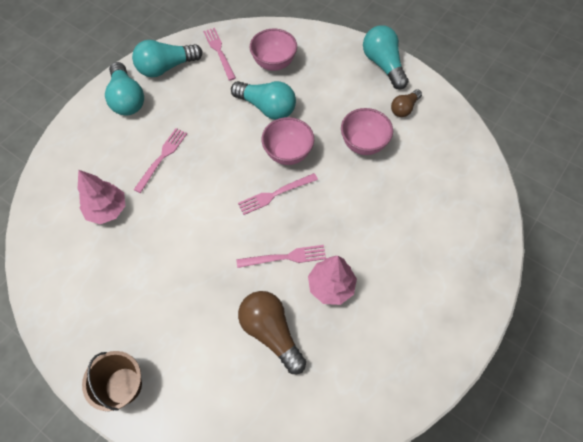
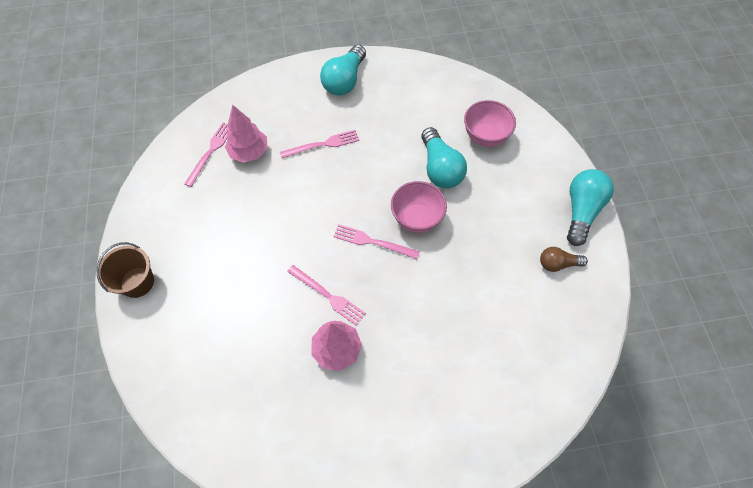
camera: 45 degrees right, 0 degrees up
(166, 67) = (397, 77): turquoise light bulb -> none
(219, 52) = (451, 94): pink fork -> pink fork (211, 152)
(271, 332) = (260, 340): brown light bulb -> none
(363, 144) = (486, 263): pink bowl -> none

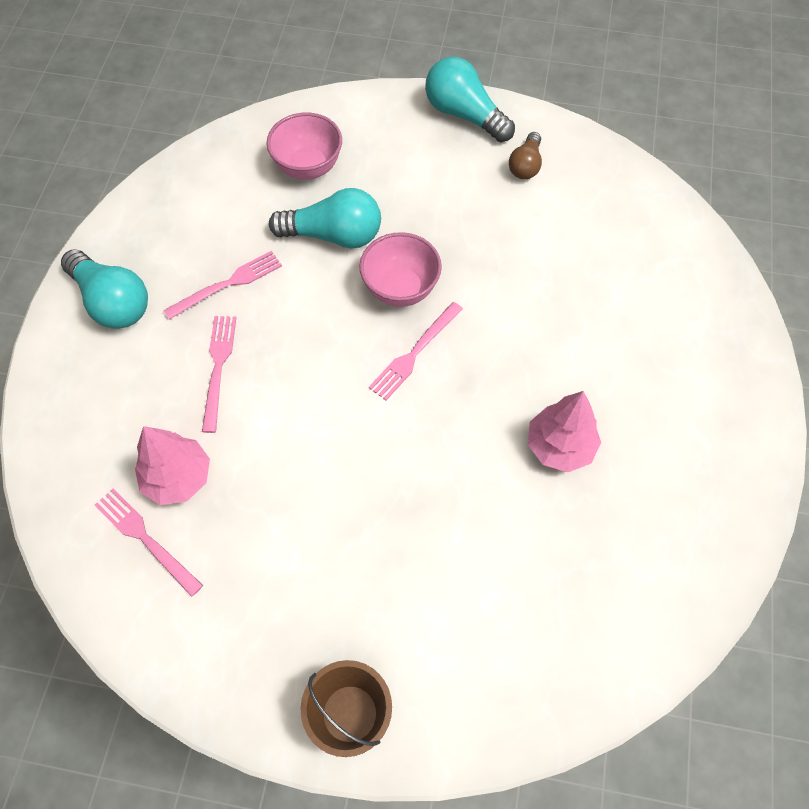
camera: 70 degrees left, 0 degrees up
(328, 296) = (477, 434): pink fork -> pink fork (228, 284)

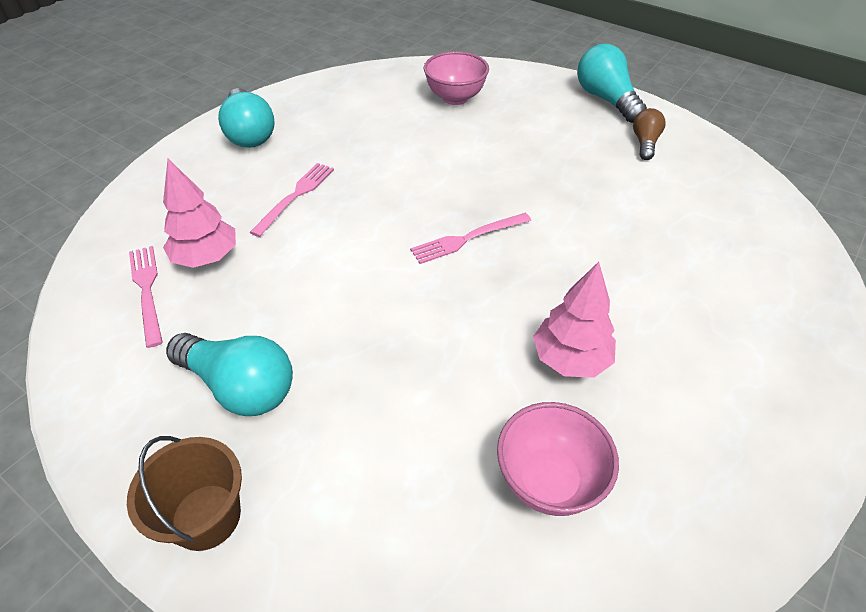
camera: 25 degrees right, 15 degrees down
(228, 284) = (342, 148): pink fork -> none
(334, 235) = (448, 142): turquoise light bulb -> turquoise light bulb (240, 386)
(400, 289) = (482, 191): pink bowl -> pink bowl (548, 481)
(525, 165) = (645, 143): brown light bulb -> brown light bulb turned 150 degrees clockwise

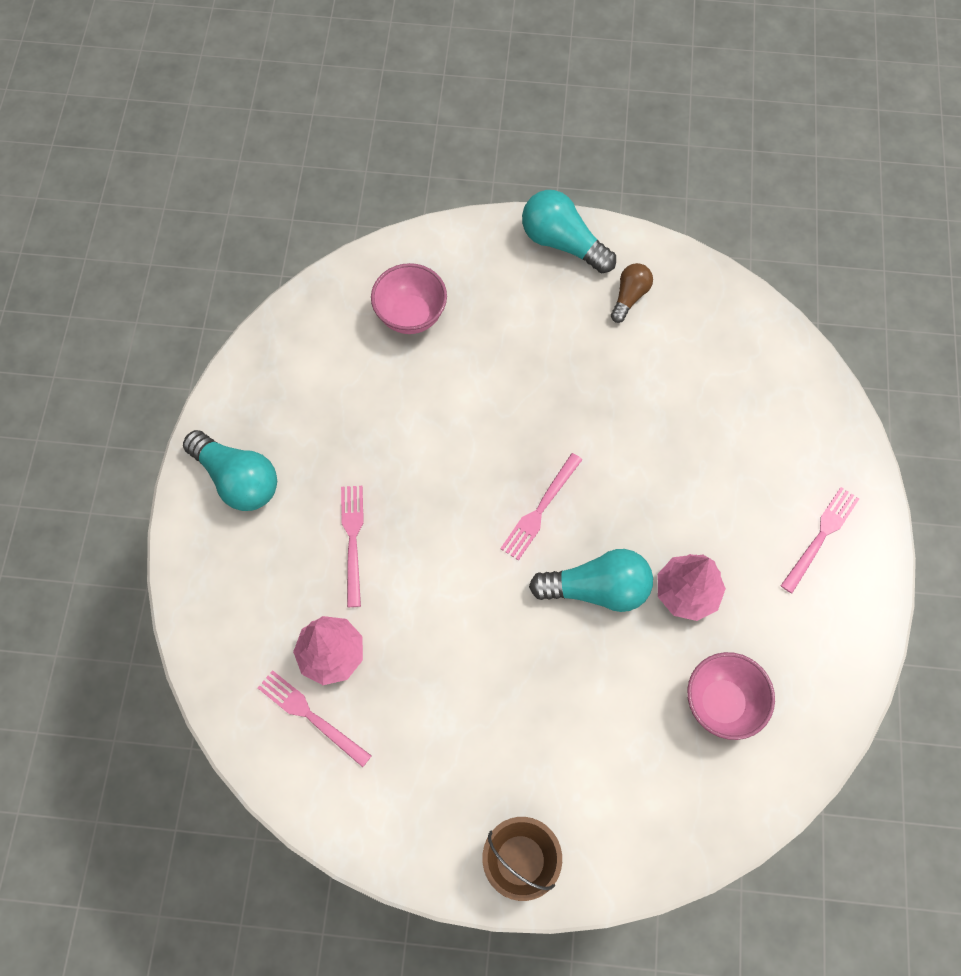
camera: 30 degrees left, 20 degrees up
(240, 386) = (463, 756): turquoise light bulb -> turquoise light bulb (597, 589)
(645, 143) = (629, 296): brown light bulb -> brown light bulb turned 45 degrees clockwise
(758, 378) = (821, 536): none -> pink fork

